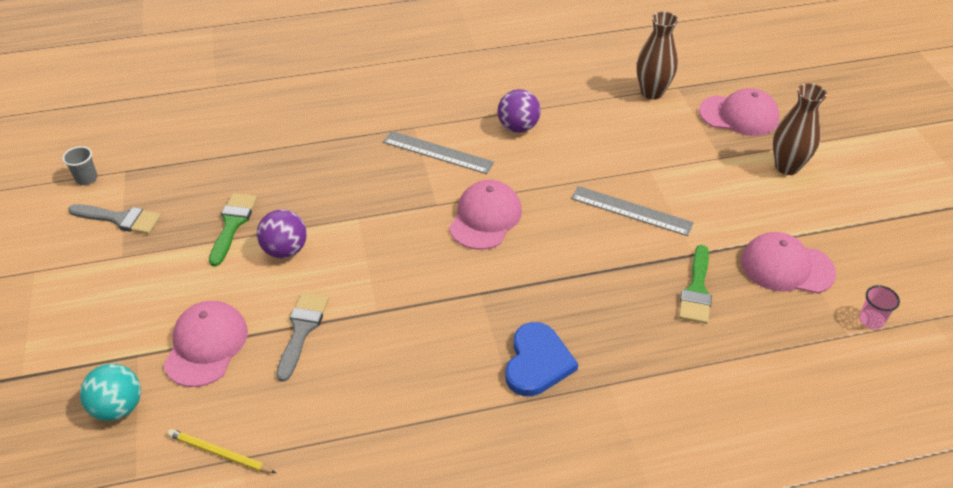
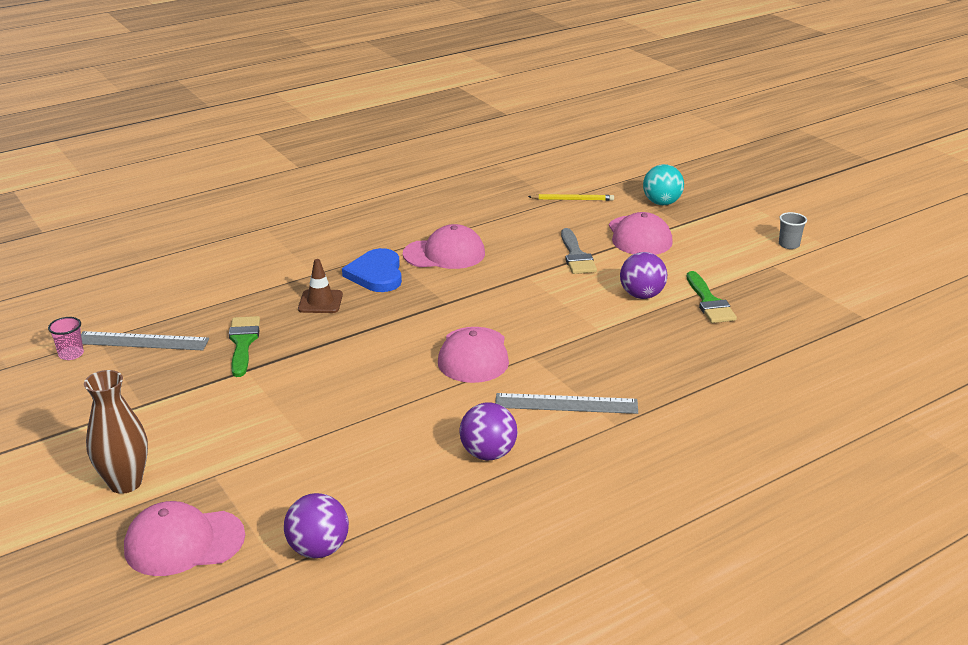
camera: 160 degrees right, 15 degrees down
(86, 178) = (889, 305): grey cup -> grey cup (789, 245)
(120, 219) = (811, 286): grey brush -> none
(610, 330) = (320, 302): none -> brown traffic cone
(631, 211) = (320, 393): grey ruler -> grey ruler (142, 341)
(652, 92) = (318, 549): brown vase -> purple ball
(787, 267) = (147, 378): pink cap -> pink cap (444, 254)

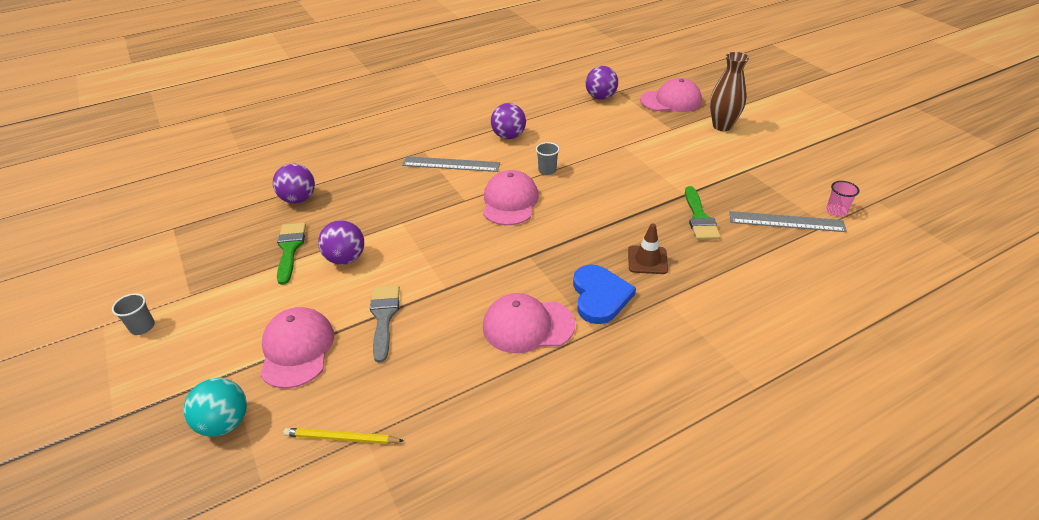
camera: 175 degrees left, 10 degrees up
(425, 397) = (547, 170): none -> grey cup
(746, 352) = (298, 199): none -> purple ball

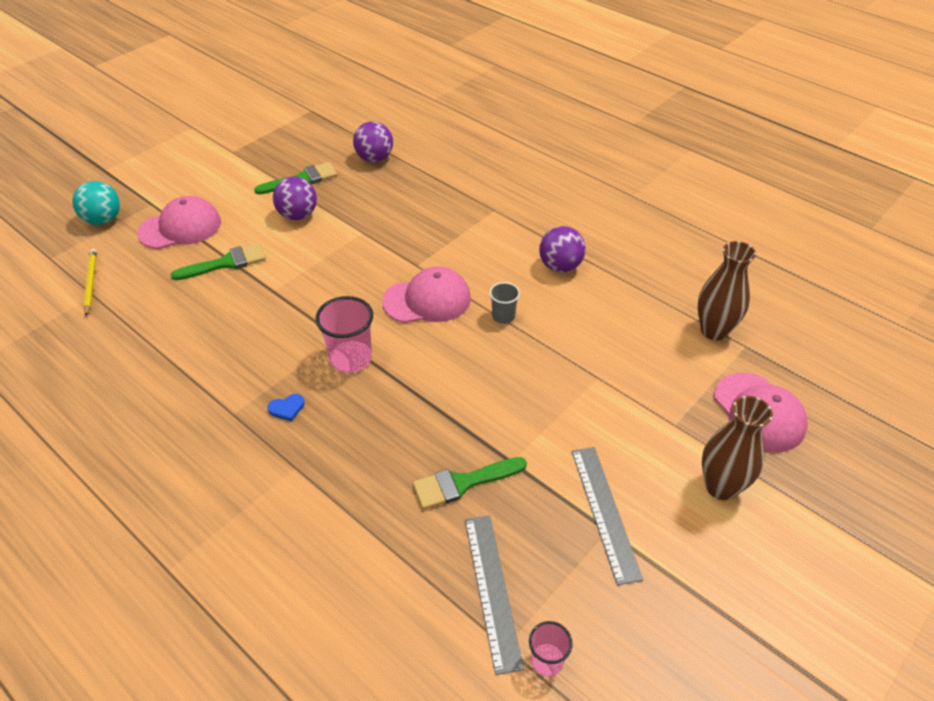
camera: 70 degrees right, 5 degrees up
(142, 327) = (193, 144): grey cup -> none
(384, 317) = (226, 263): grey brush -> green brush
(451, 164) = (478, 237): grey ruler -> grey ruler (604, 512)
(528, 326) = (231, 361): pink cap -> none
(557, 252) = (351, 358): none -> pink cup
(600, 97) = (714, 331): purple ball -> brown vase
(600, 296) = (287, 408): blue heart -> blue heart, size x0.44
(647, 260) = (359, 440): brown traffic cone -> none

